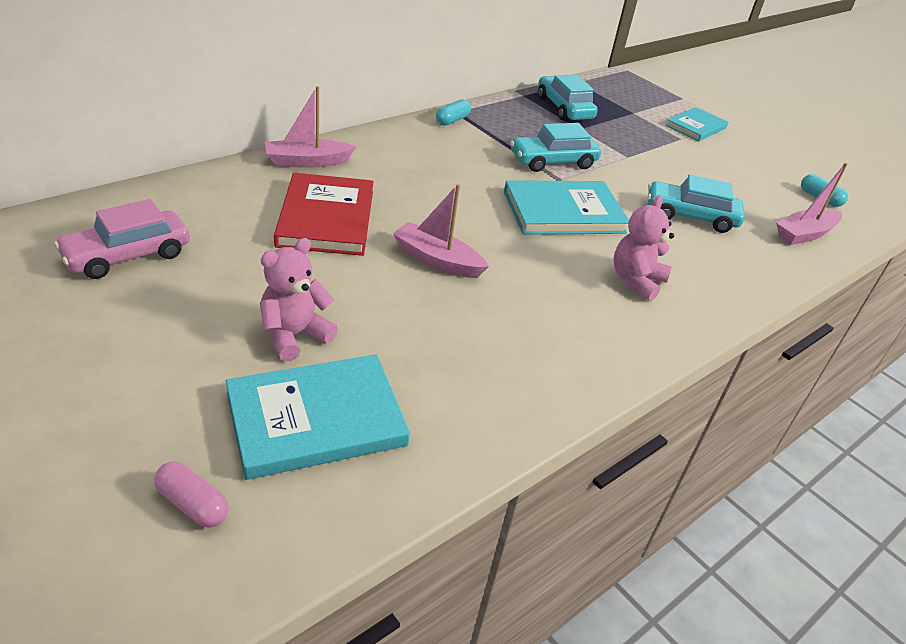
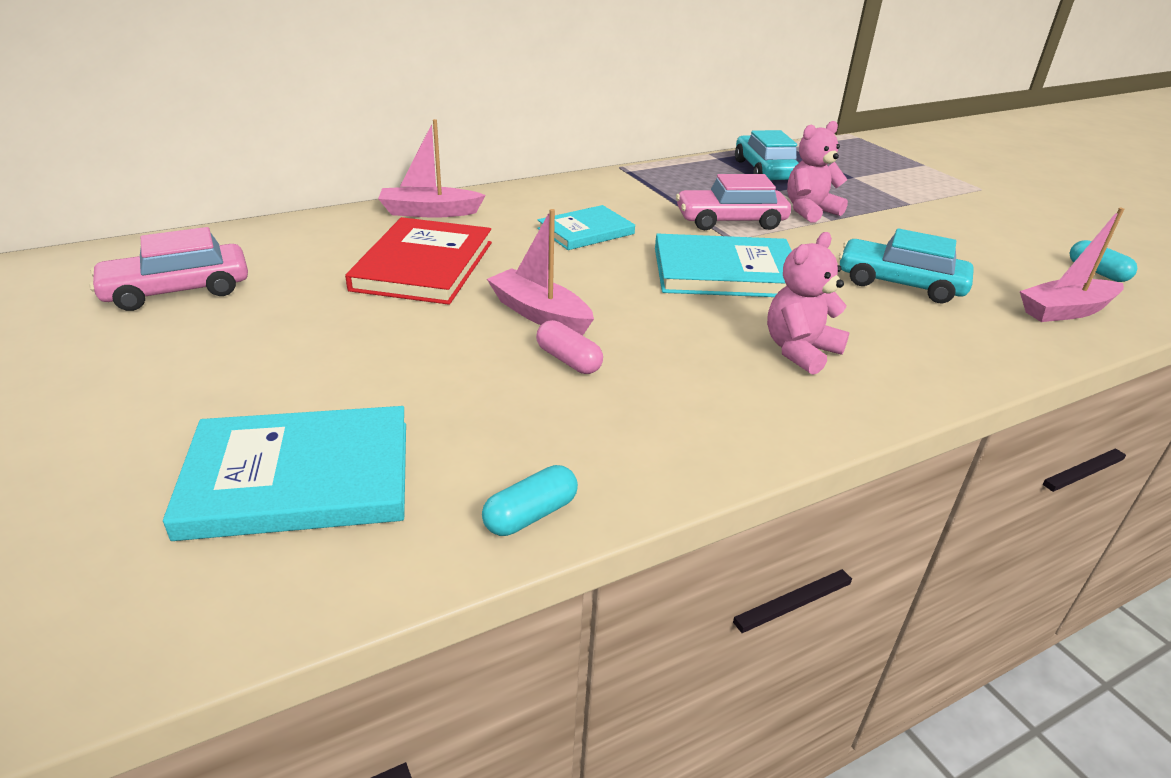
camera: 15 degrees right, 5 degrees down
(193, 504) = (88, 563): pink capsule -> pink capsule (568, 360)
(294, 335) = (321, 382): pink teddy bear -> pink teddy bear (809, 211)
(452, 120) = (620, 179): turquoise capsule -> turquoise capsule (530, 515)
(552, 161) = (730, 221): turquoise car -> pink car
(696, 127) = (934, 192): turquoise book -> turquoise book (586, 231)

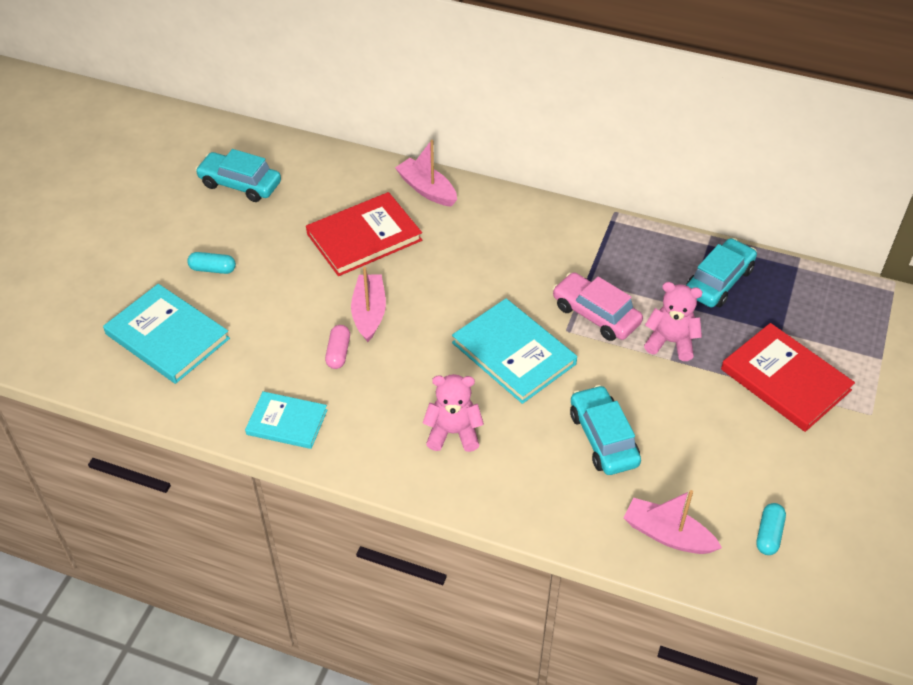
camera: 50 degrees right, 15 degrees up
(177, 290) = (240, 184): pink car -> turquoise car
(530, 515) = (215, 417): turquoise capsule -> turquoise capsule (213, 269)
(586, 231) = (489, 264): turquoise book -> turquoise book (287, 422)
(910, 196) = (785, 380): none -> red book

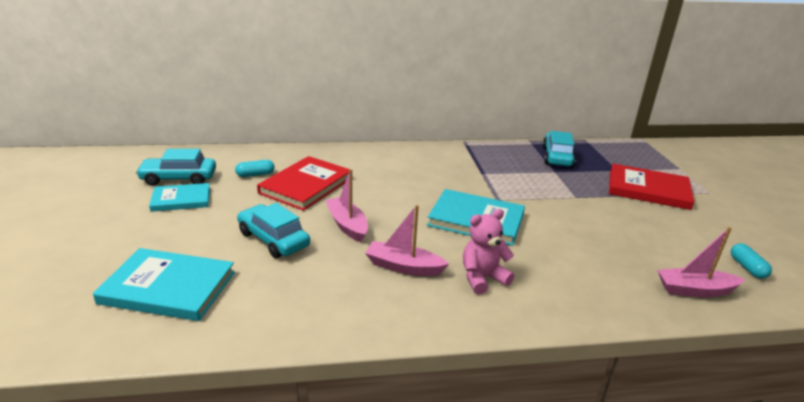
camera: 30 degrees left, 20 degrees down
(213, 269) = (186, 231): turquoise capsule -> turquoise capsule (255, 174)
(287, 422) = (336, 316): turquoise book -> turquoise book (181, 199)
(338, 353) = (342, 255): pink capsule -> none
(427, 189) = (331, 154): pink boat -> pink boat (403, 267)
(596, 314) = (506, 187): pink car -> none
(603, 438) = (587, 248): turquoise car -> turquoise car (273, 239)
(670, 342) = (565, 189): pink teddy bear -> none

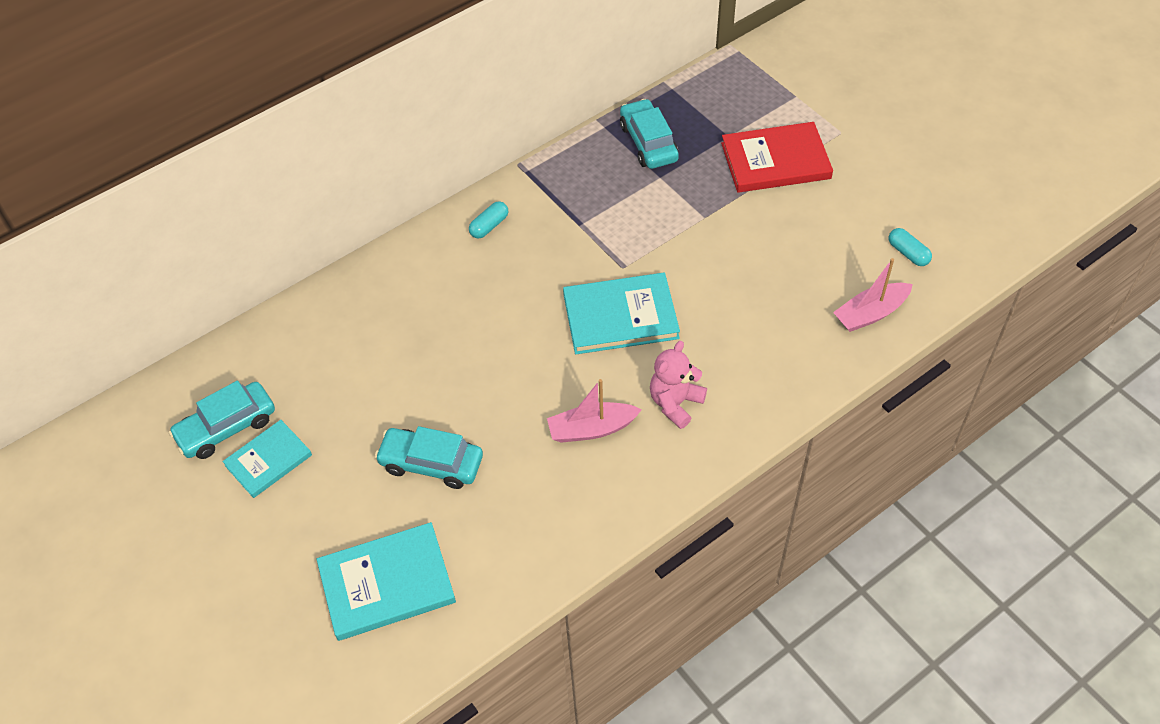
camera: 25 degrees left, 25 degrees up
(255, 174) = (313, 370): turquoise capsule -> turquoise capsule (489, 226)
(306, 185) = (392, 358): red book -> none
(347, 225) = (491, 399): pink boat -> none

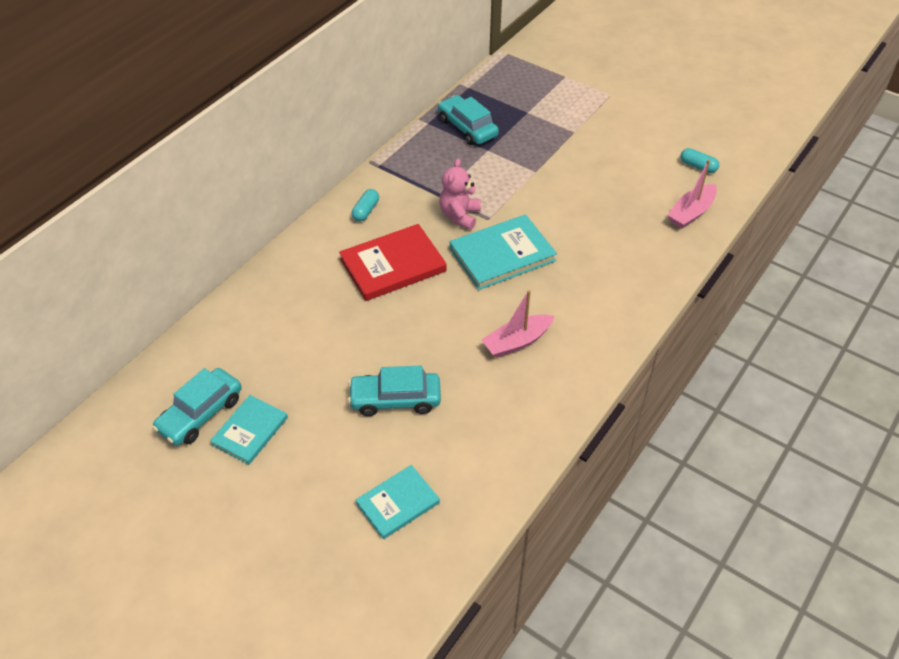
camera: 20 degrees left, 5 degrees down
(387, 583) = (398, 503): turquoise book -> turquoise book, size x0.63
(675, 403) = (574, 308): pink teddy bear -> pink teddy bear (460, 216)
(775, 161) = (571, 122): red book -> red book (393, 265)

